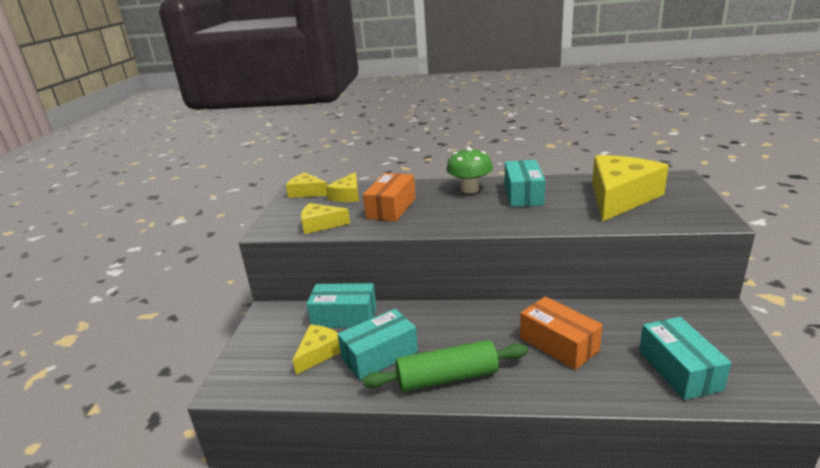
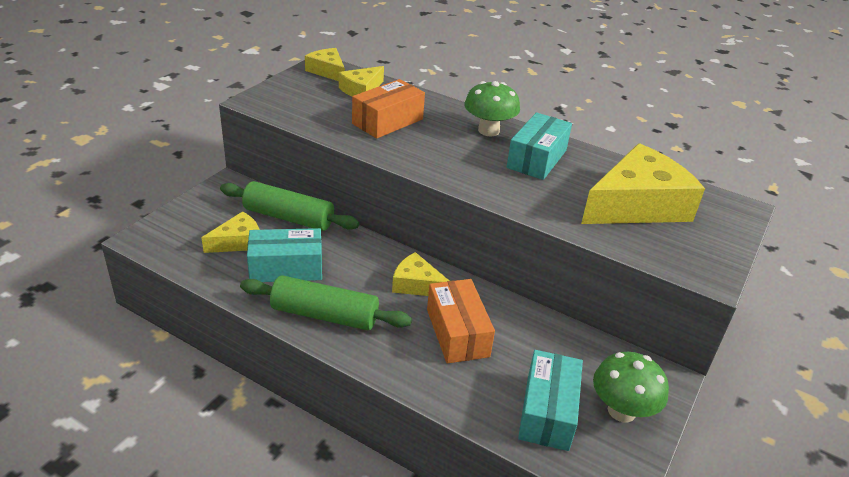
camera: 20 degrees right, 10 degrees up
(320, 225) = (304, 113): yellow cheese -> yellow cheese (417, 284)
(344, 317) = (288, 217): turquoise box -> green rolling pin
(721, 345) = (621, 411): none -> green mushroom

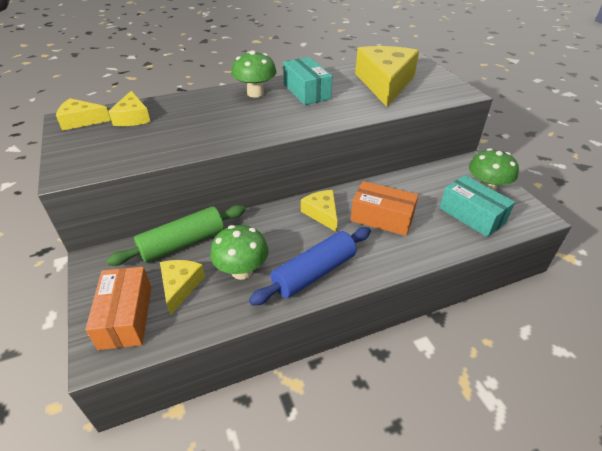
camera: 50 degrees left, 5 degrees up
(286, 268) = (242, 271): turquoise box -> green mushroom
(324, 315) = (314, 273): green rolling pin -> blue rolling pin
(387, 121) = (191, 124): orange box -> orange box (126, 317)
(417, 284) = (322, 213): yellow cheese -> yellow cheese turned 90 degrees clockwise

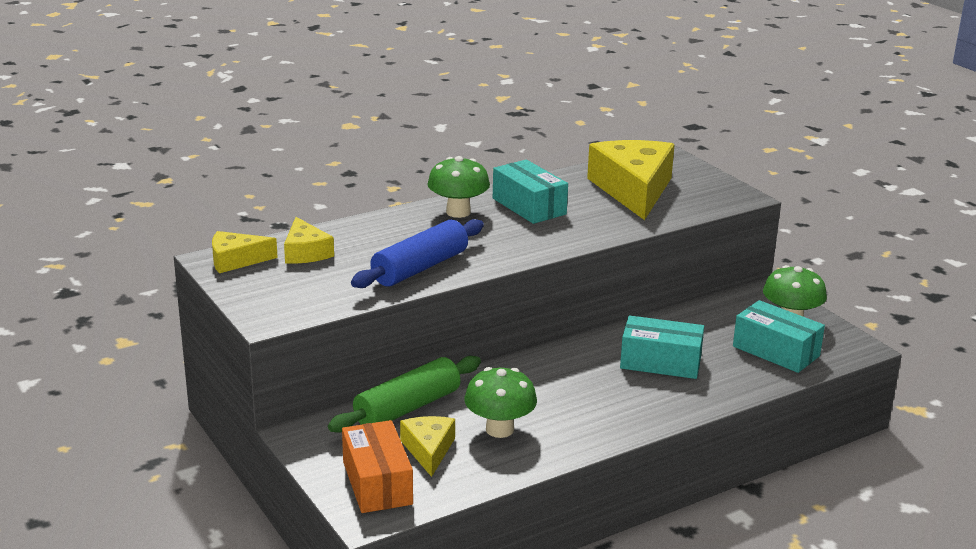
camera: 10 degrees left, 15 degrees down
(314, 273) = (592, 424): blue rolling pin -> blue rolling pin (420, 268)
(322, 213) = (580, 363): yellow cheese -> none
(382, 218) = (660, 362): orange box -> turquoise box

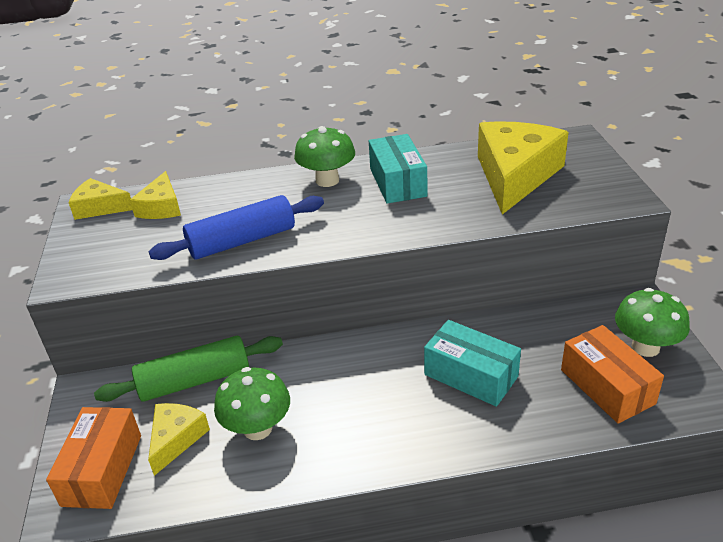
camera: 25 degrees right, 10 degrees up
(776, 351) = (607, 386): turquoise box -> orange box

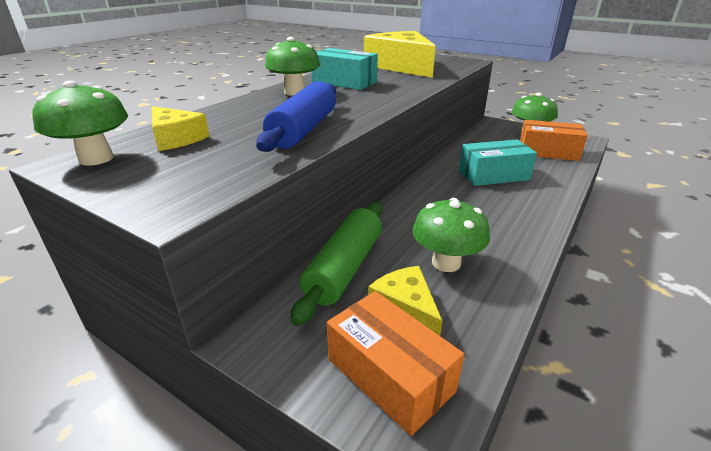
camera: 50 degrees left, 5 degrees down
(99, 207) = (96, 159): yellow cheese -> green mushroom

